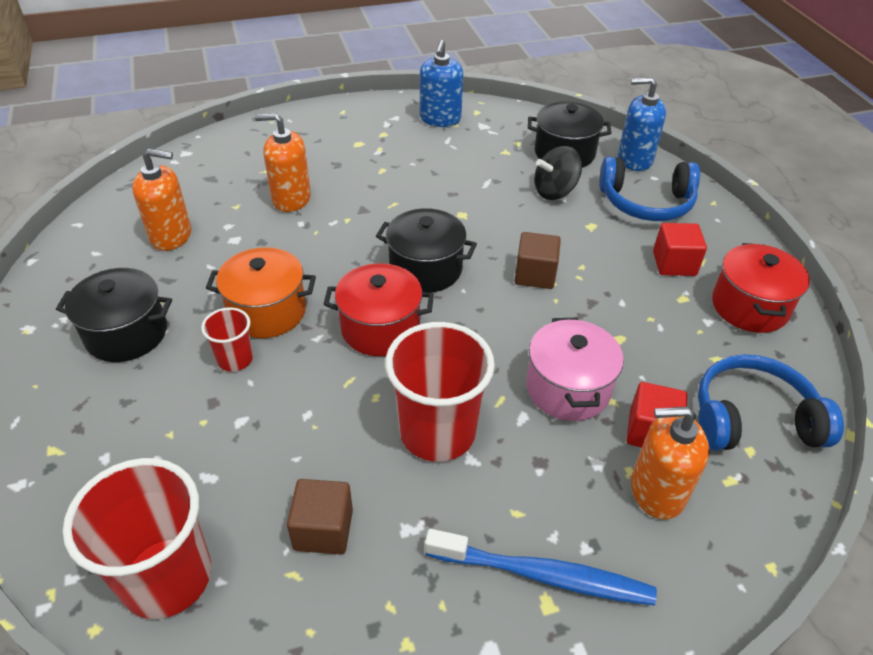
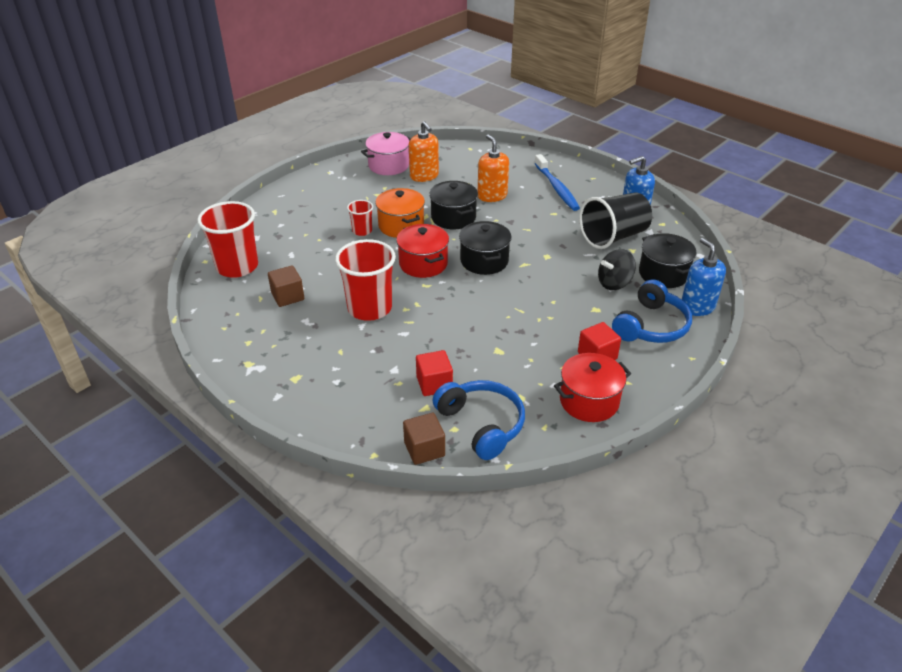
camera: 60 degrees right, 5 degrees down
(126, 333) = (350, 196): black pot -> black pot (453, 217)
(470, 152) = (613, 237): none -> black cup
(535, 275) = (522, 301): brown cube -> brown cube (424, 449)
(543, 575) = (310, 371): blue toothbrush -> blue toothbrush (557, 188)
(554, 191) = (614, 283): black spinning top -> black spinning top turned 60 degrees counterclockwise
(568, 388) = (439, 343): pink pot -> pink pot (388, 165)
(646, 202) = (651, 326): blue headphones -> blue headphones turned 120 degrees counterclockwise
(656, 491) = (392, 397): orange soap dispenser -> none

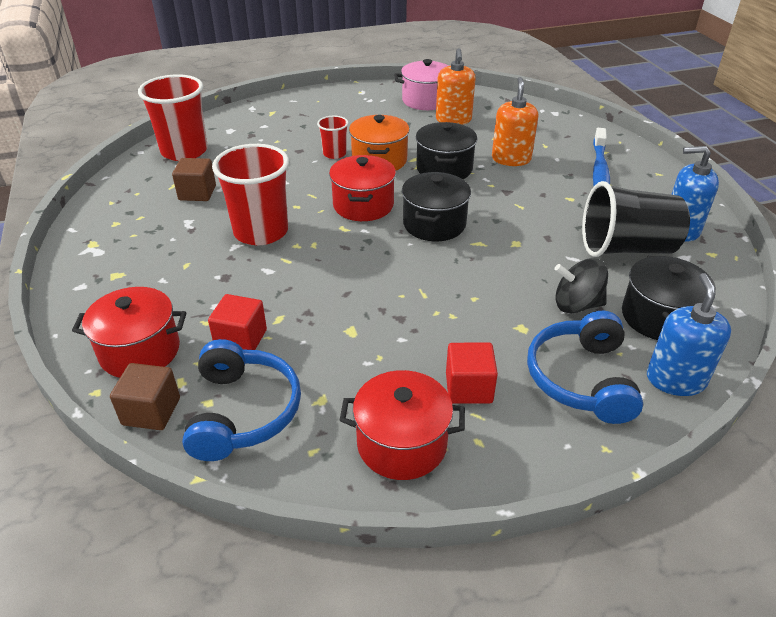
camera: 30 degrees right, 0 degrees up
(374, 419) = (140, 351): none -> red pot
(651, 326) = (581, 379): blue headphones -> blue headphones turned 120 degrees clockwise

